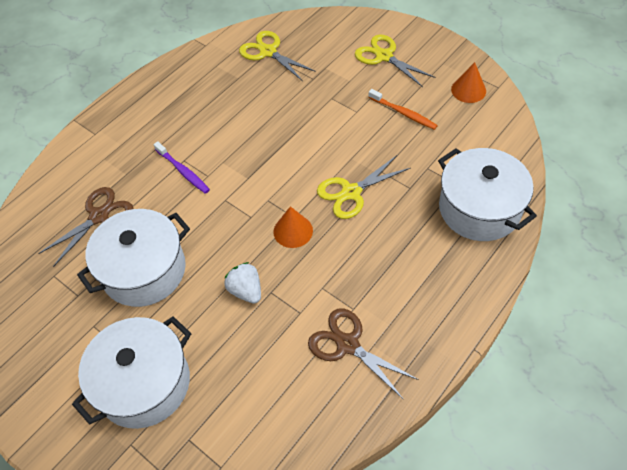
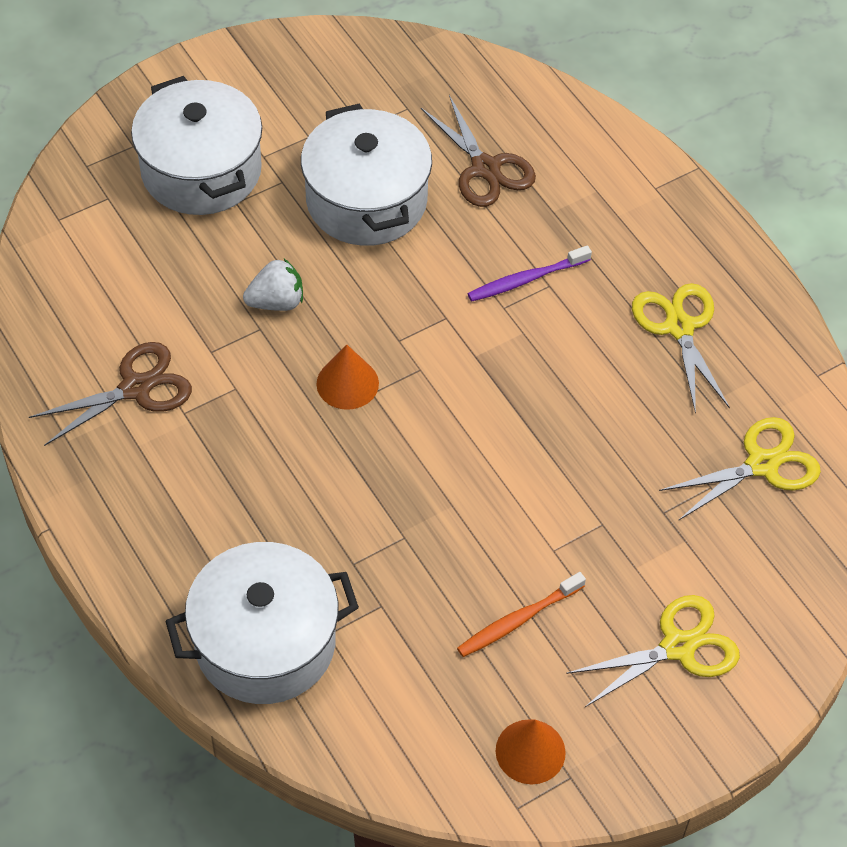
camera: 105 degrees right, 0 degrees up
(351, 192) = (382, 480): yellow scissors -> yellow scissors (679, 327)

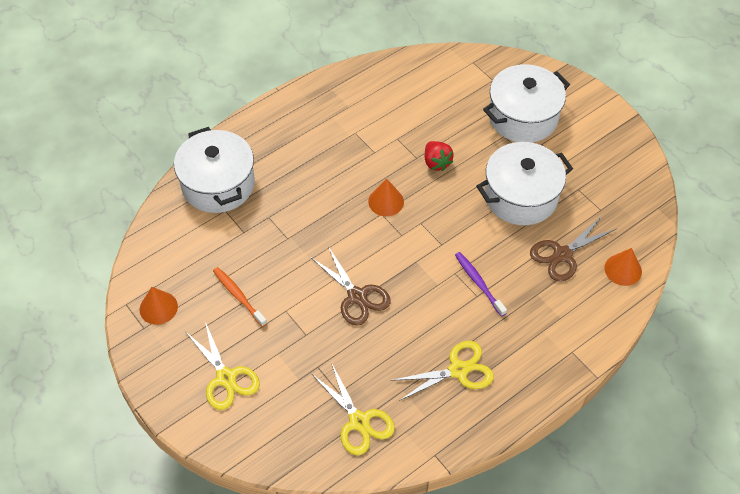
camera: 85 degrees right, 0 degrees up
(135, 388) = (367, 110): brown scissors -> brown scissors (357, 296)
(276, 302) = (436, 163): white strawberry -> red strawberry
(520, 103) = (623, 269): none -> orange cone

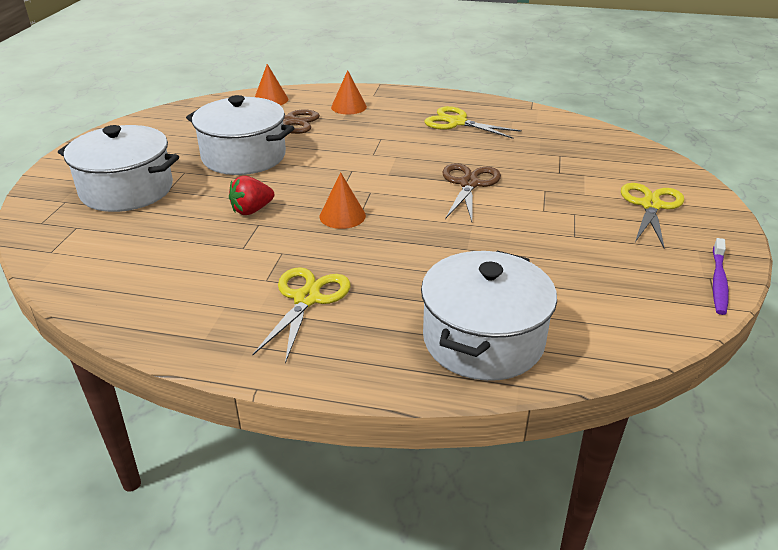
camera: 130 degrees left, 20 degrees down
(158, 307) = (678, 281): orange cone -> orange cone (348, 107)
(239, 296) = (578, 241): orange toothbrush -> none
(359, 421) = (564, 139): yellow scissors -> yellow scissors (307, 299)
(436, 163) = (252, 210): red strawberry -> red strawberry turned 150 degrees counterclockwise
(479, 283) = (367, 141): purple toothbrush -> purple toothbrush (718, 281)

